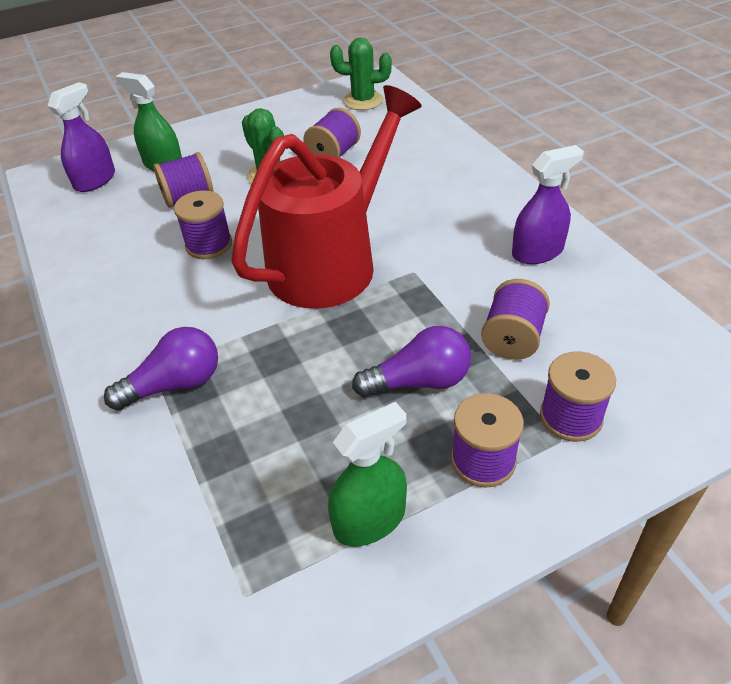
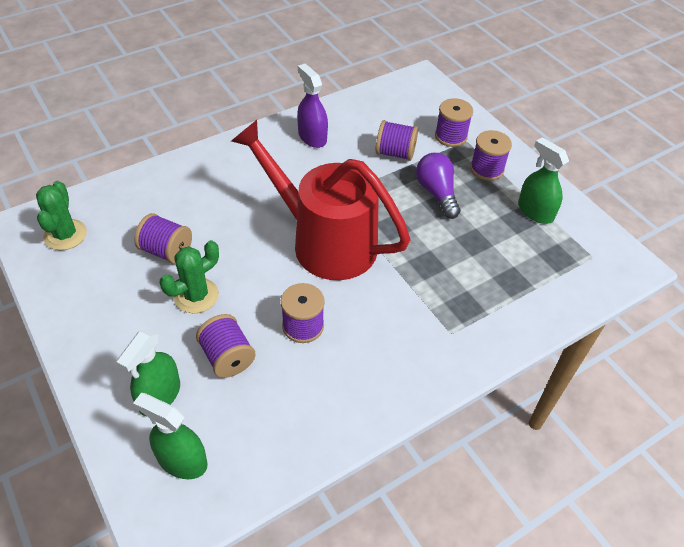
camera: 100 degrees left, 5 degrees up
(95, 180) = (182, 460): purple spray bottle -> green spray bottle
(175, 384) = (463, 317): purple light bulb -> none

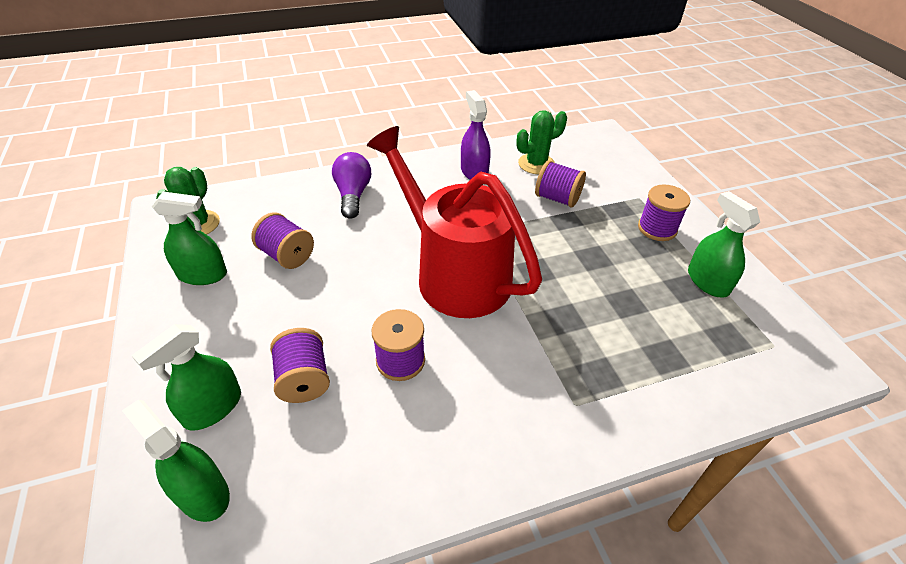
camera: 15 degrees right, 5 degrees down
(94, 283) = (202, 274): none -> green spray bottle
(196, 296) = (298, 306): green cactus -> green cactus (536, 164)
(437, 193) = (594, 244): purple light bulb -> purple light bulb (353, 195)
(450, 136) = (622, 191): purple spool -> none

